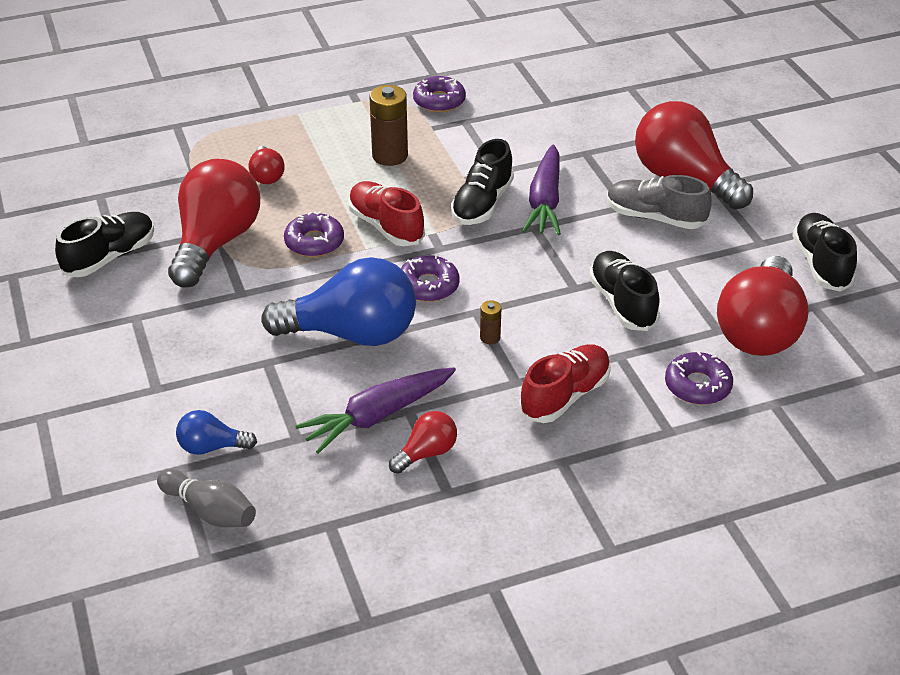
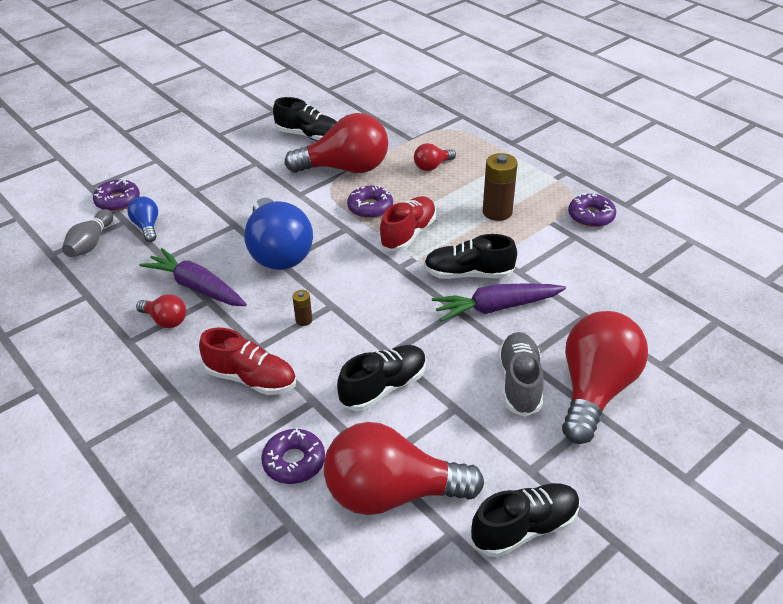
camera: 70 degrees right, 0 degrees up
(428, 286) = (349, 273): purple donut -> purple donut (118, 201)

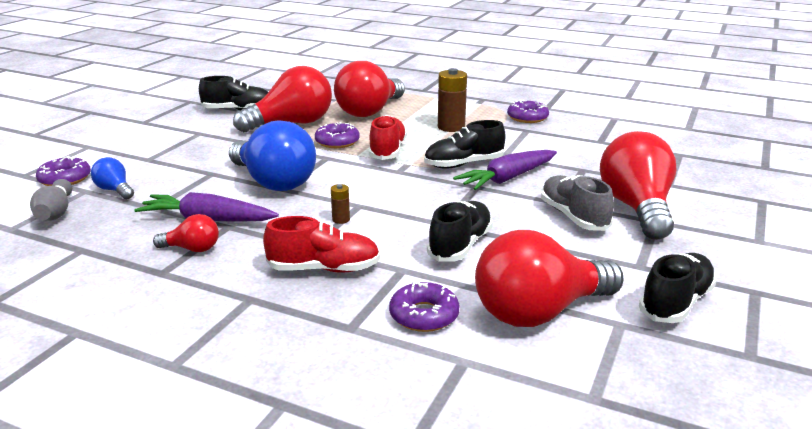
camera: 25 degrees left, 15 degrees down
(432, 166) = (369, 111): red light bulb -> red light bulb, size x2.14

